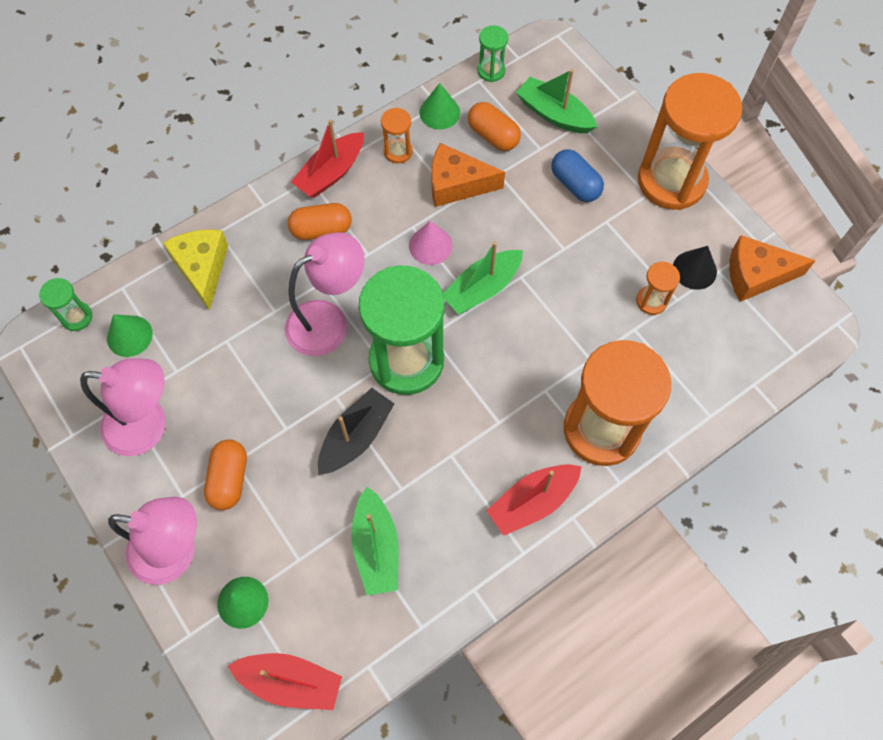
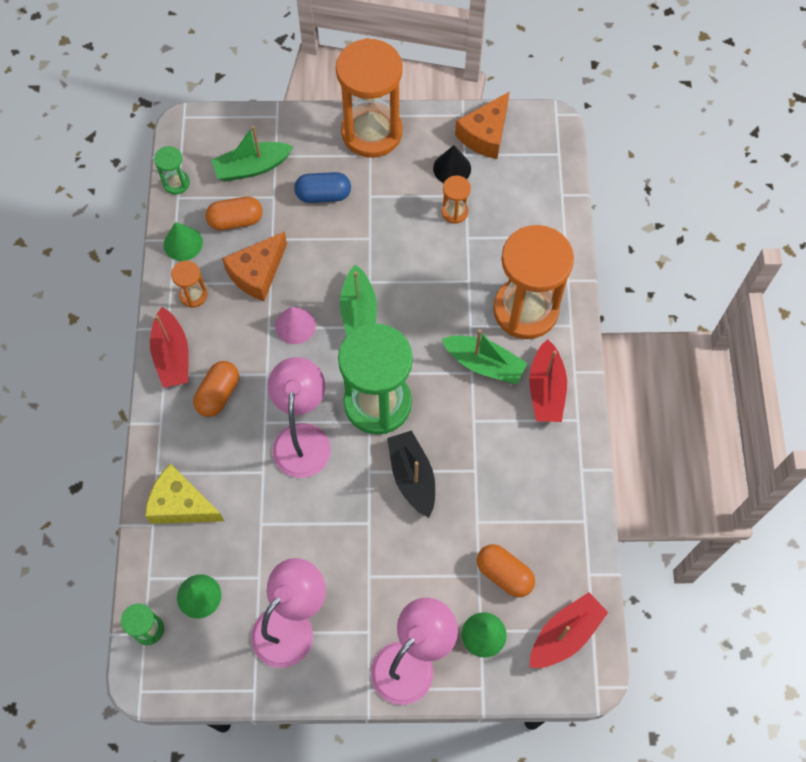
camera: 55 degrees left, 0 degrees up
(229, 479) = (380, 588): orange capsule -> orange capsule (504, 574)
(376, 547) = (507, 515): green boat -> green boat (484, 364)

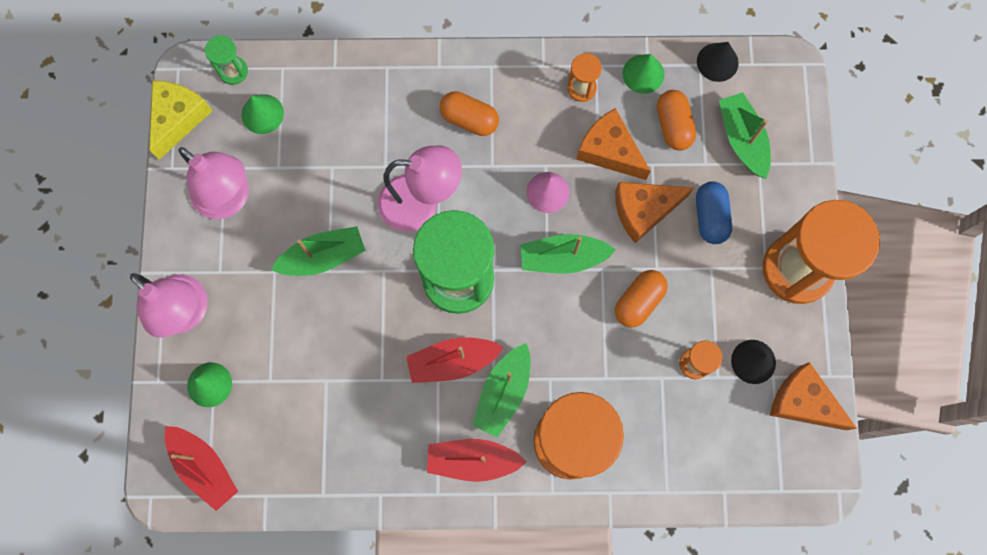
camera: 90 degrees right, 10 degrees up
(172, 355) = (512, 72): red boat -> red boat (452, 361)
(176, 183) = (717, 62): green hourglass -> black cone
(181, 504) = (353, 92): yellow cheese -> yellow cheese (178, 118)
(315, 247) = (643, 210): none -> orange cheese
(354, 528) = (323, 257): none -> green boat
(412, 477) = (376, 314): black boat -> none
(504, 574) = (269, 407): orange capsule -> orange capsule (638, 301)

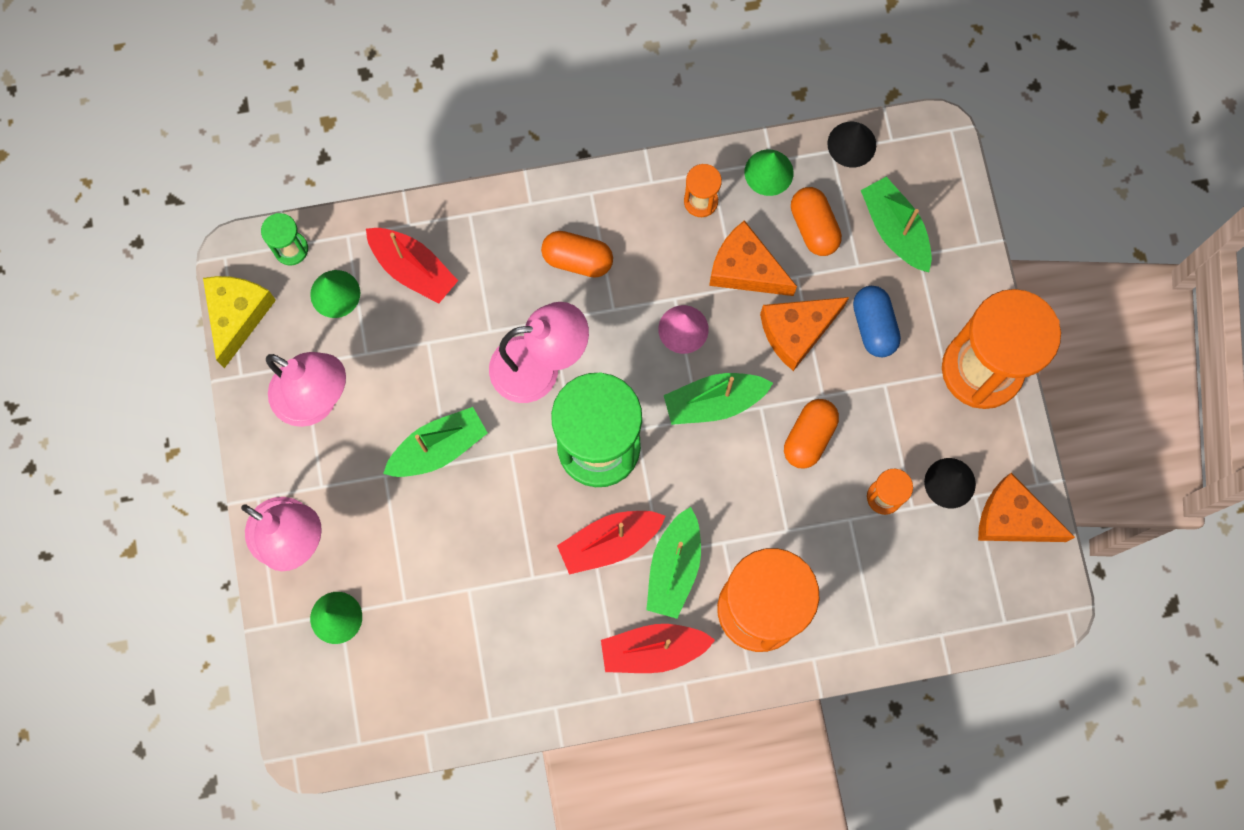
camera: 10 degrees left, 0 degrees up
(204, 467) = (349, 712): red boat -> red boat (413, 269)

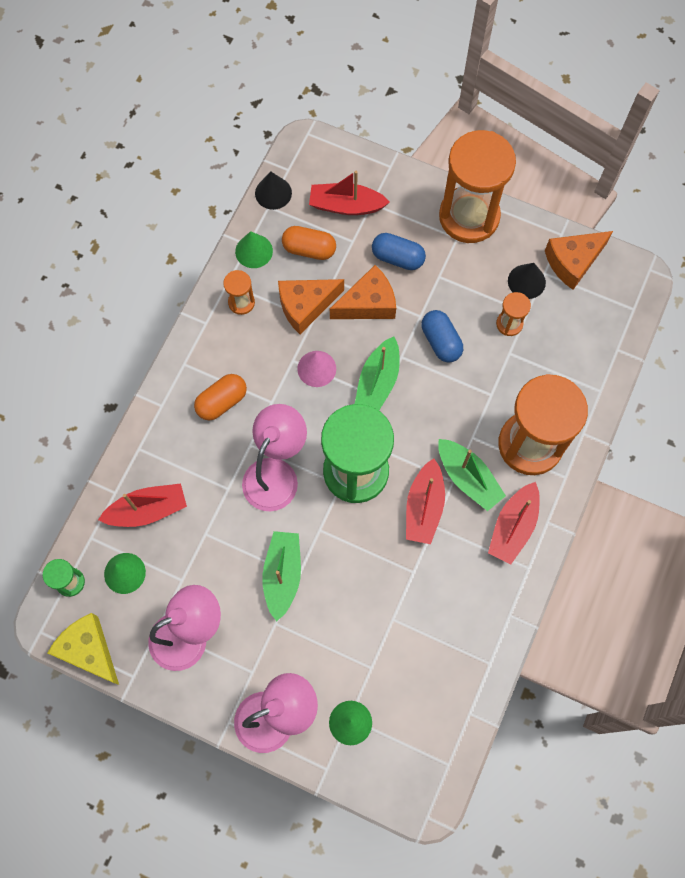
camera: 55 degrees left, 5 degrees down
(796, 331) = (368, 303): orange cheese -> orange cheese turned 120 degrees counterclockwise
(809, 437) = (441, 341): orange capsule -> blue capsule
(895, 230) = (346, 205): green boat -> red boat

